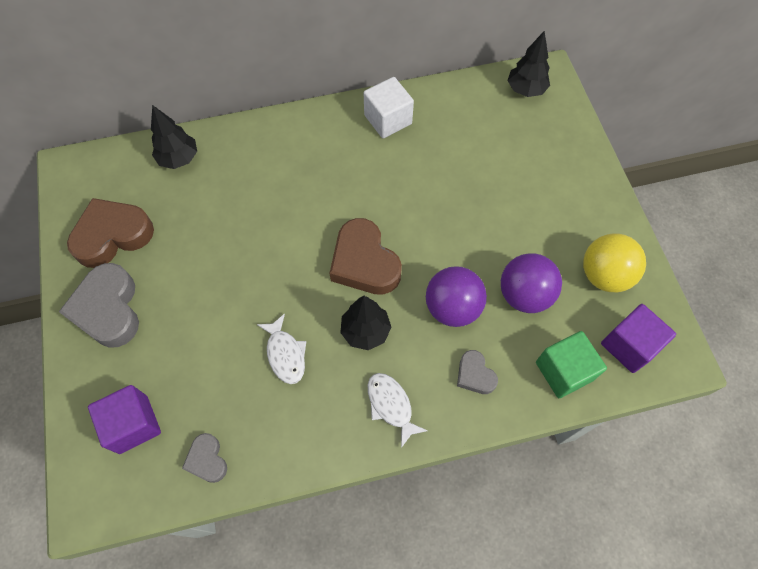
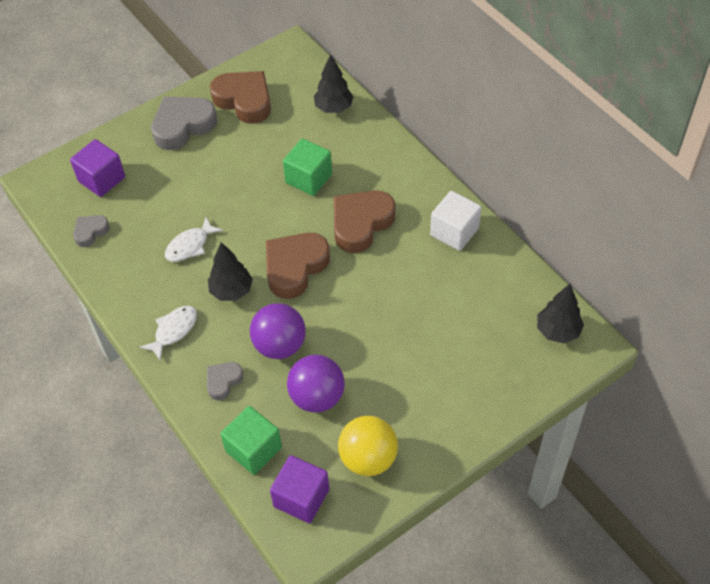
camera: 70 degrees right, 10 degrees down
(258, 212) = (309, 178): none -> green cube
(340, 188) = (361, 224): none -> brown heart

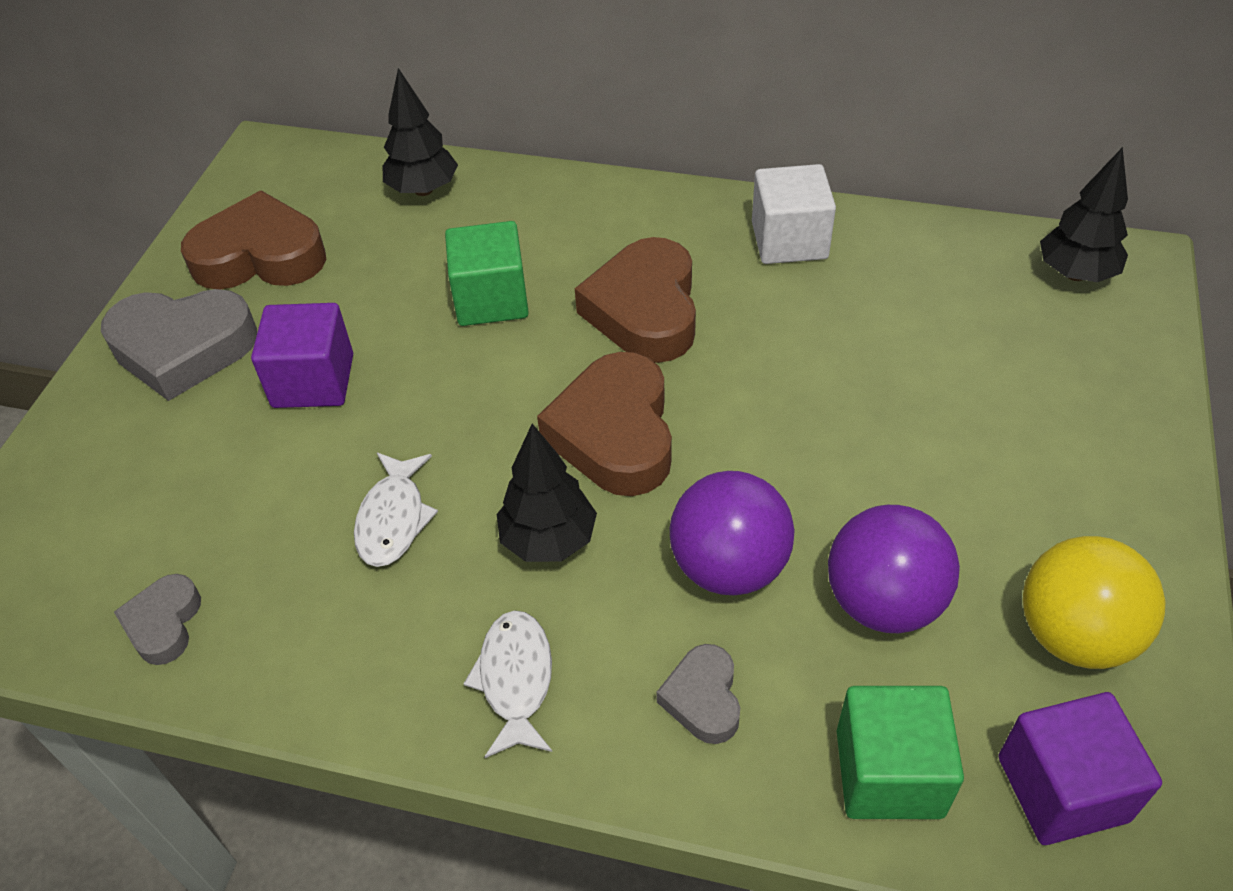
camera: 40 degrees left, 5 degrees down
(102, 179) = (99, 520): purple cube -> purple cube (313, 381)
(183, 126) = (183, 349): grey heart -> grey heart turned 105 degrees counterclockwise

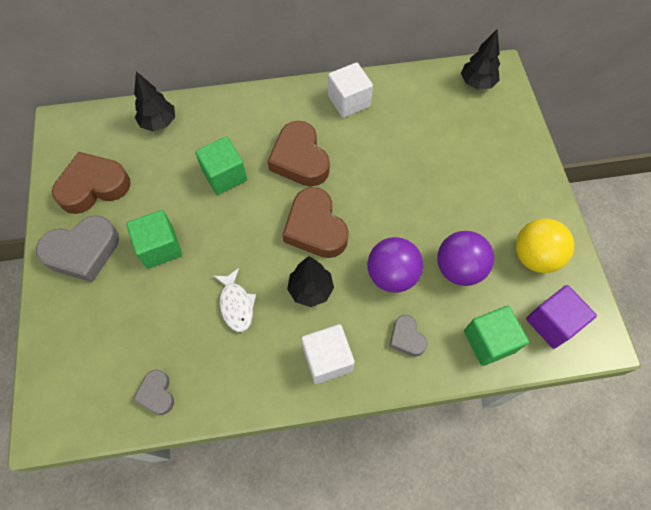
camera: 25 degrees left, 15 degrees up
(313, 381) = (160, 247): purple cube -> green cube
(515, 680) = (327, 359): white fish -> white cube

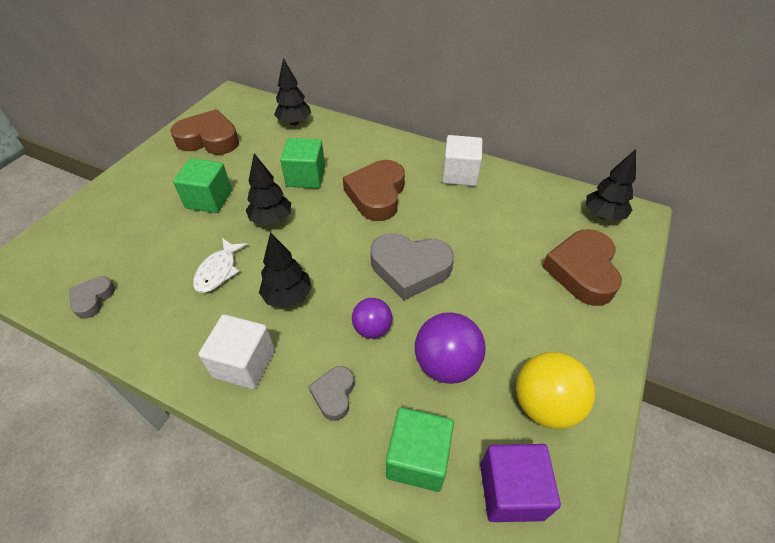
camera: 35 degrees right, 15 degrees down
(83, 251) = (157, 174): grey heart -> grey heart (410, 269)
(235, 233) = (271, 220): none -> black tree
(315, 228) = (340, 251): brown heart -> brown heart (582, 271)
(392, 275) = (372, 328): purple ball -> purple ball, size x0.63

